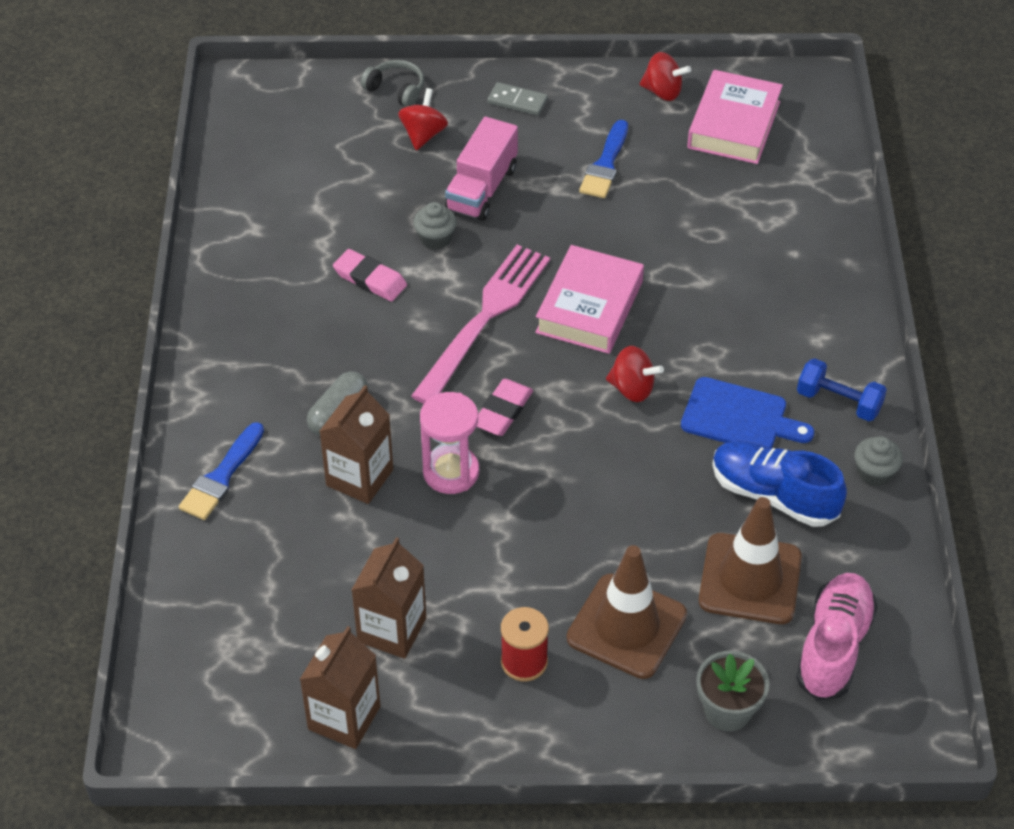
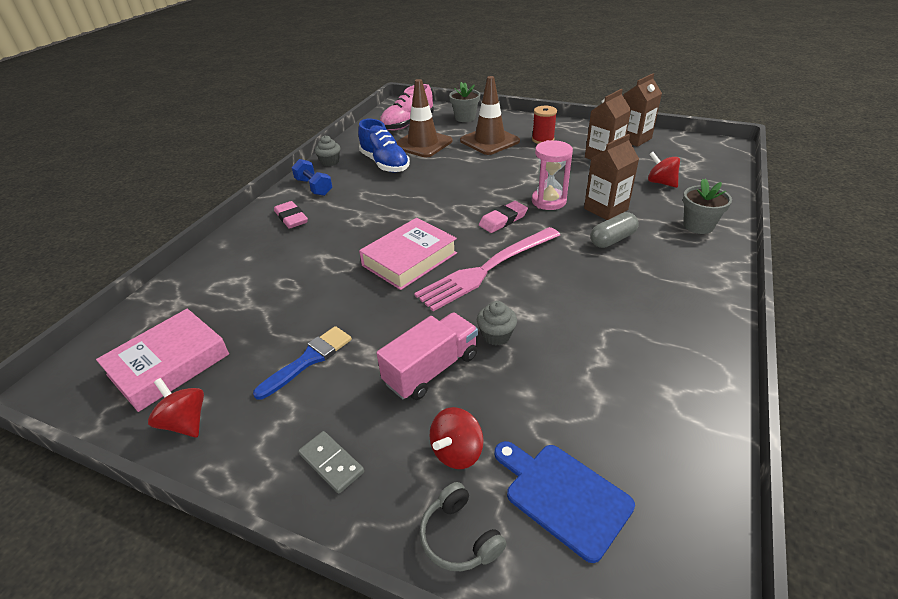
camera: 155 degrees left, 10 degrees down
(221, 477) = (698, 226): blue brush -> grey flower pot
(370, 279) = (565, 317): pink eraser -> pink eraser (291, 218)
(632, 389) = (418, 214): red spinning top -> red spinning top (661, 182)
(739, 417) = (371, 191): blue cutting board -> blue cutting board (563, 495)

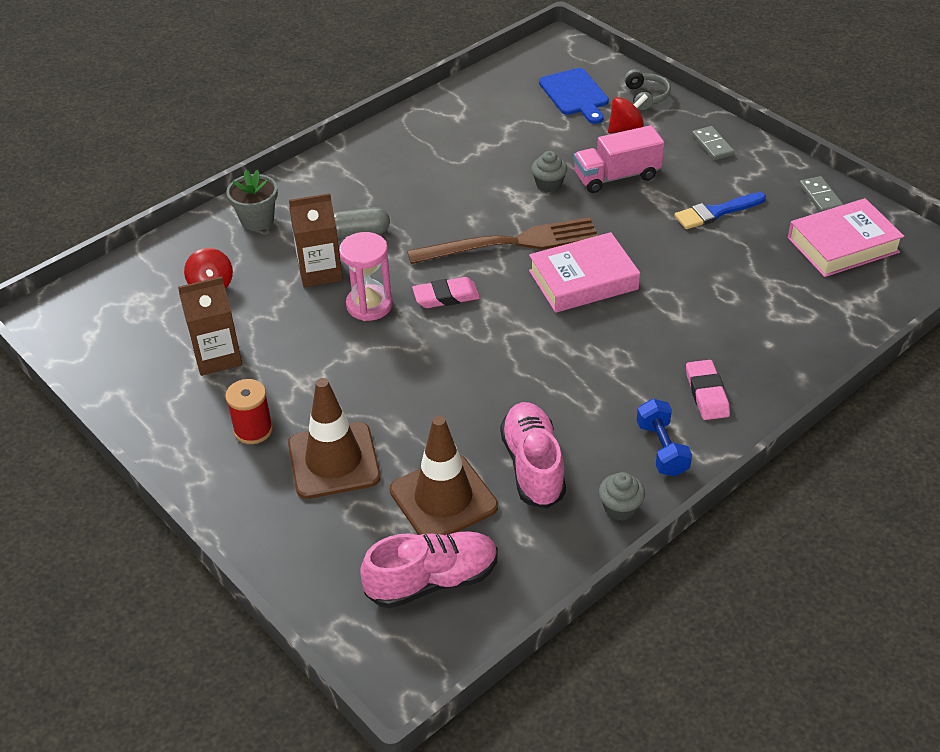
camera: 155 degrees left, 5 degrees up
(185, 422) = (820, 197): red spinning top -> grey domino
(385, 164) = (533, 466): blue shoe -> pink shoe
(465, 118) = (315, 556): grey flower pot -> none
(487, 269) = (511, 243): pink fork -> brown fork
(633, 139) = (130, 378): brown carton -> none

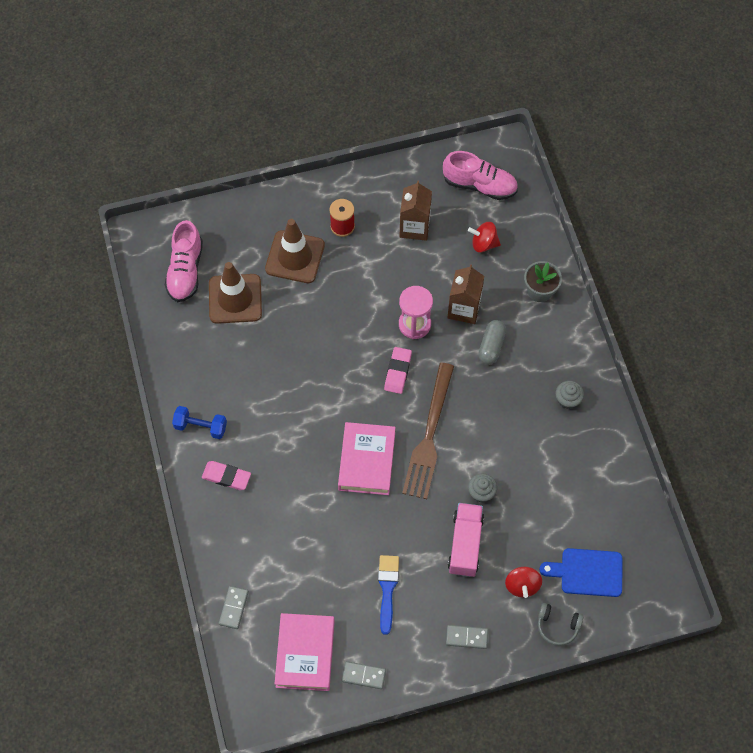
camera: 115 degrees right, 20 degrees up
(533, 466) = (230, 353): pink shoe -> pink shoe (480, 185)
(620, 508) = (174, 382): grey cupcake -> grey cupcake (567, 400)
(853, 319) = (233, 608): none -> grey domino

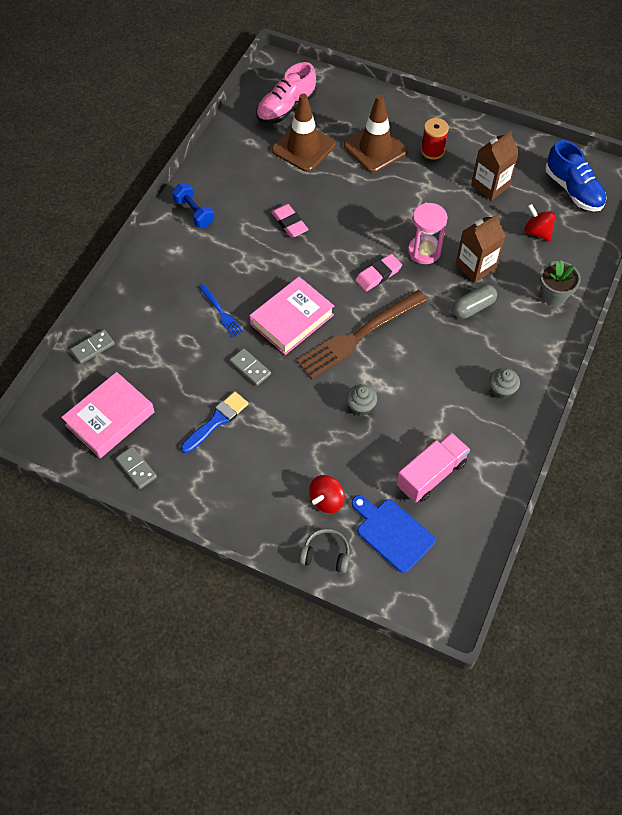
camera: 40 degrees right, 5 degrees down
(226, 477) = (178, 257): pink eraser -> pink eraser (289, 223)
(306, 498) = (221, 312): none -> blue fork
(465, 544) = (310, 434): pink truck -> pink truck (431, 474)
(467, 637) = (243, 504): grey domino -> grey domino (250, 368)
(480, 185) = (573, 190): pink shoe -> blue shoe
(557, 626) = (326, 554): grey headphones -> grey headphones turned 135 degrees clockwise

